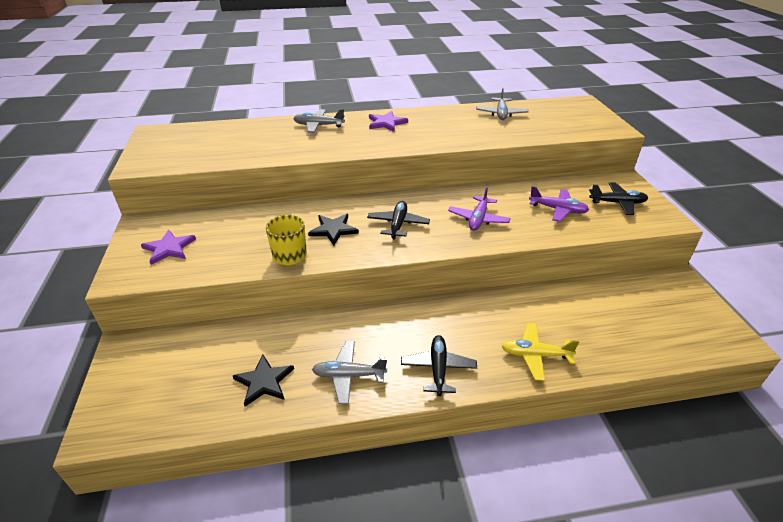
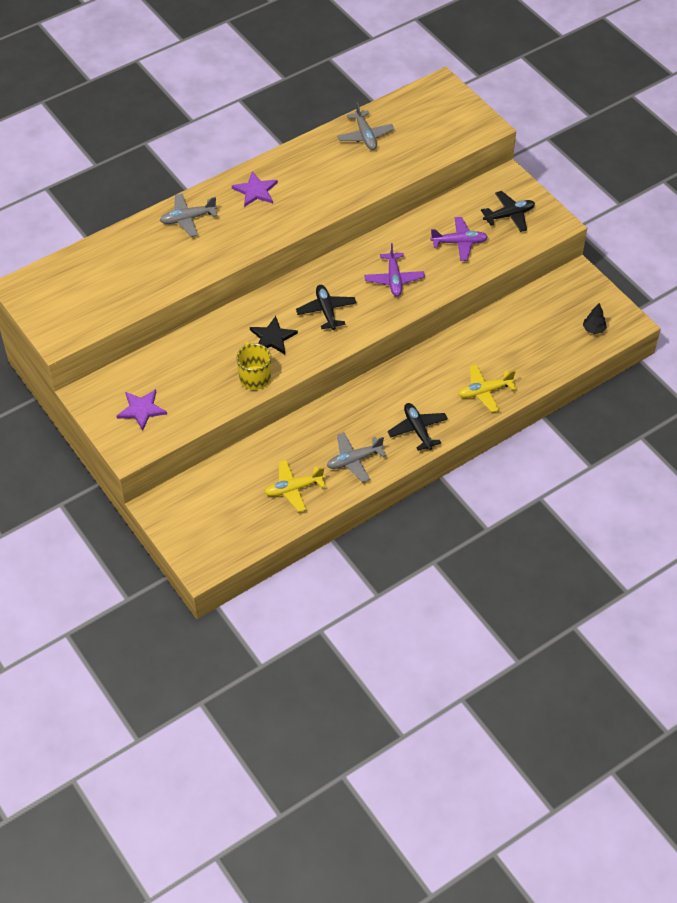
camera: 25 degrees left, 15 degrees up
(264, 381) = (293, 489): black star -> yellow plane
(689, 333) = (593, 329): none -> black tree

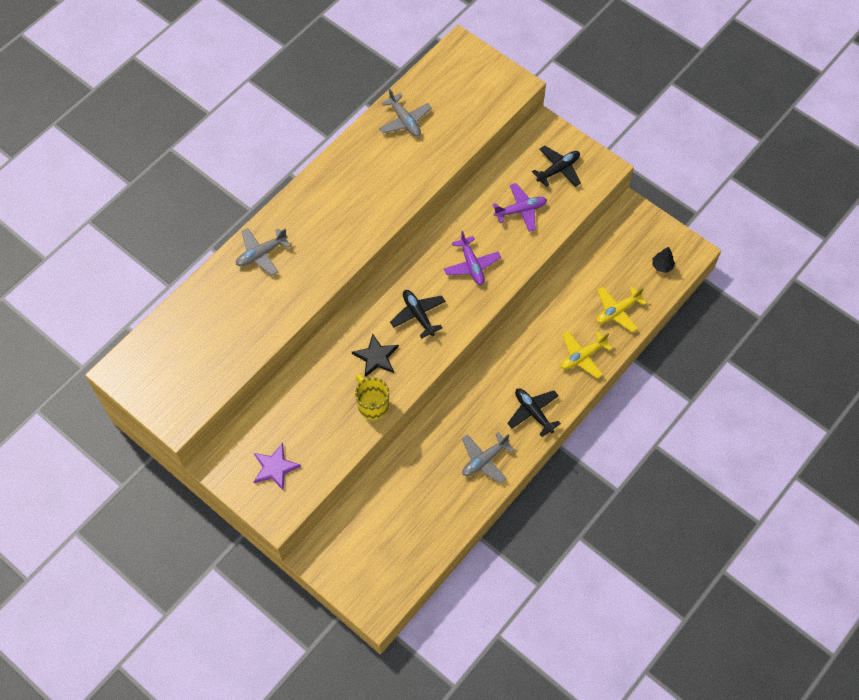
camera: 15 degrees left, 10 degrees up
(255, 191) = (317, 207): purple star -> none
(293, 489) = (437, 505): yellow plane -> yellow plane (617, 311)

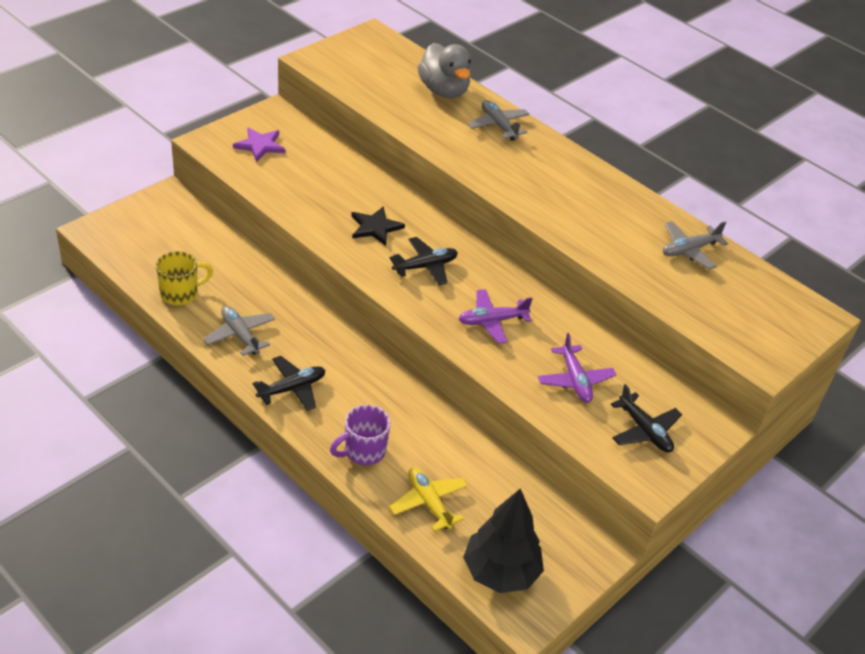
camera: 90 degrees right, 20 degrees down
(212, 301) = (444, 91): none -> grey duck
(372, 405) = (315, 218): yellow mug -> yellow mug (180, 294)
(582, 356) = (363, 451): yellow plane -> purple mug
(662, 266) = (500, 572): black tree -> black tree, size x2.26

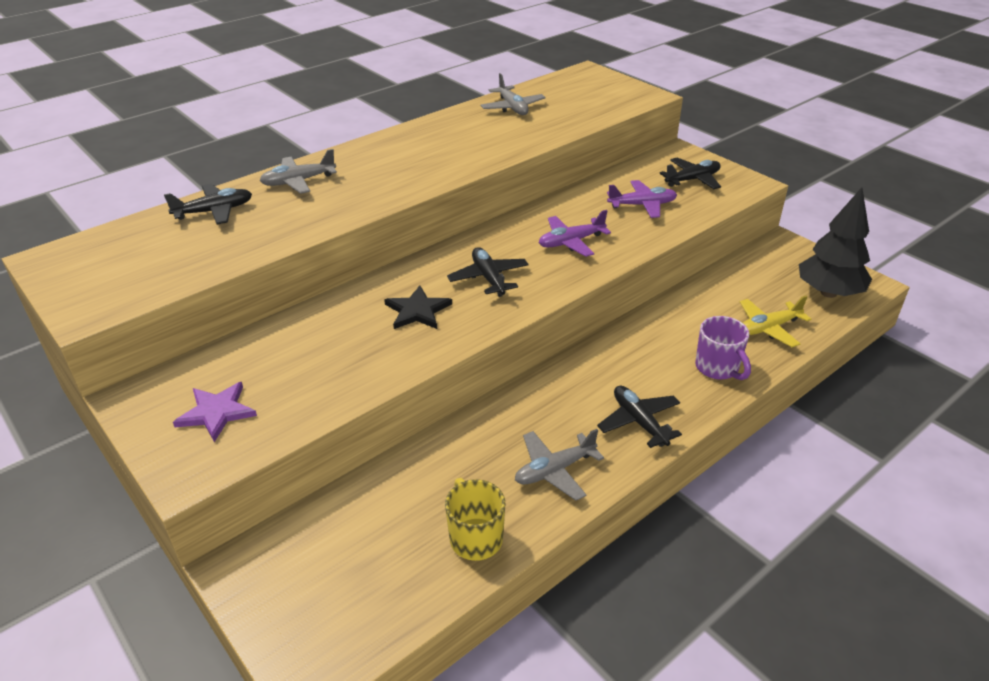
camera: 80 degrees left, 5 degrees down
(444, 91) = (214, 211): grey duck -> black plane
(492, 321) = (571, 242): purple plane -> purple plane turned 75 degrees clockwise

